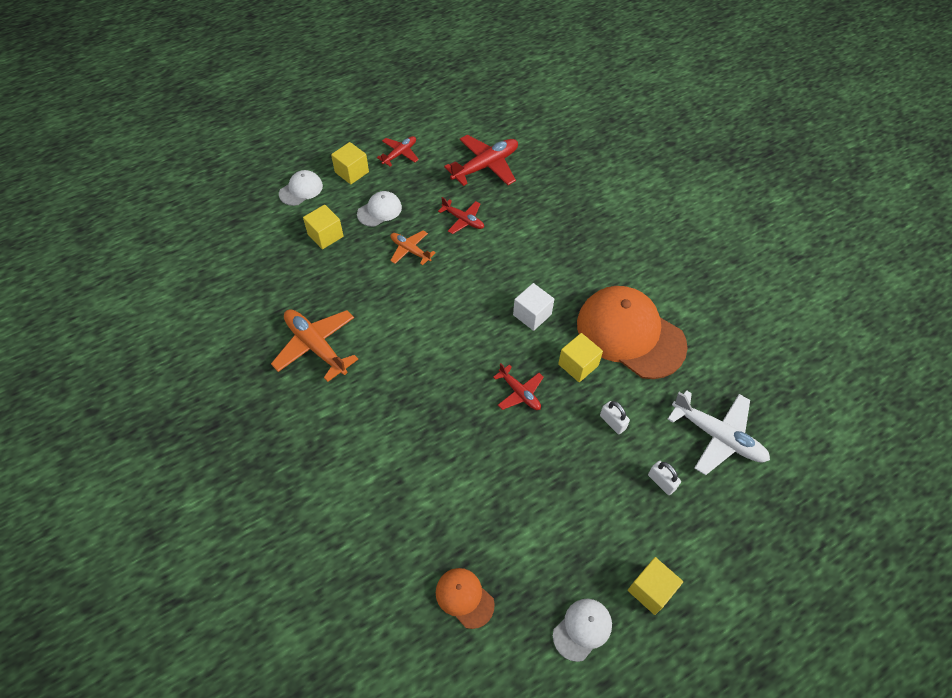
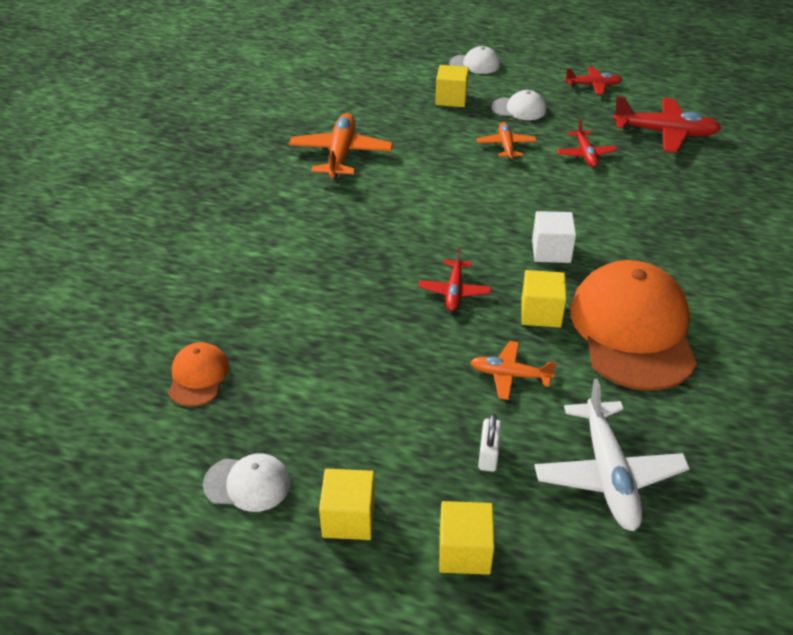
camera: 50 degrees right, 15 degrees down
(352, 172) = (533, 75): yellow cube -> yellow cube (464, 551)
(612, 422) = (509, 375): white padlock -> orange plane

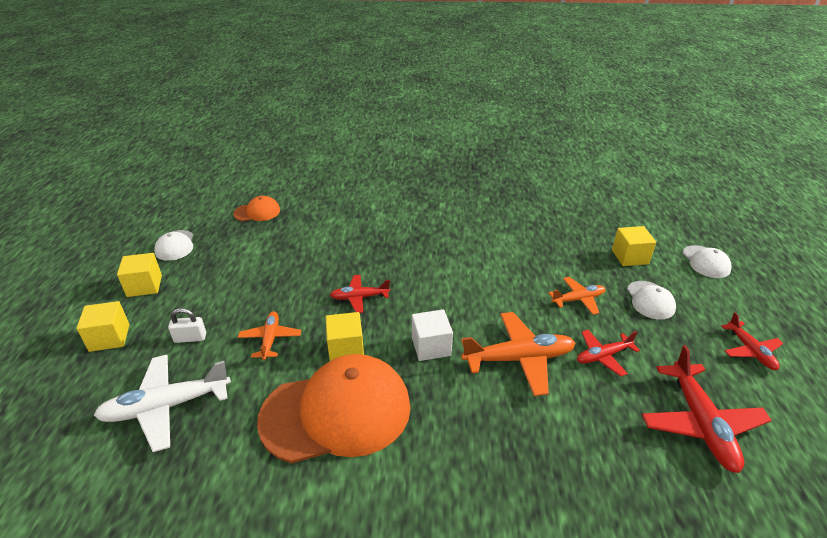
camera: 75 degrees right, 5 degrees down
(341, 154) = (504, 217): orange plane -> orange plane (519, 359)

